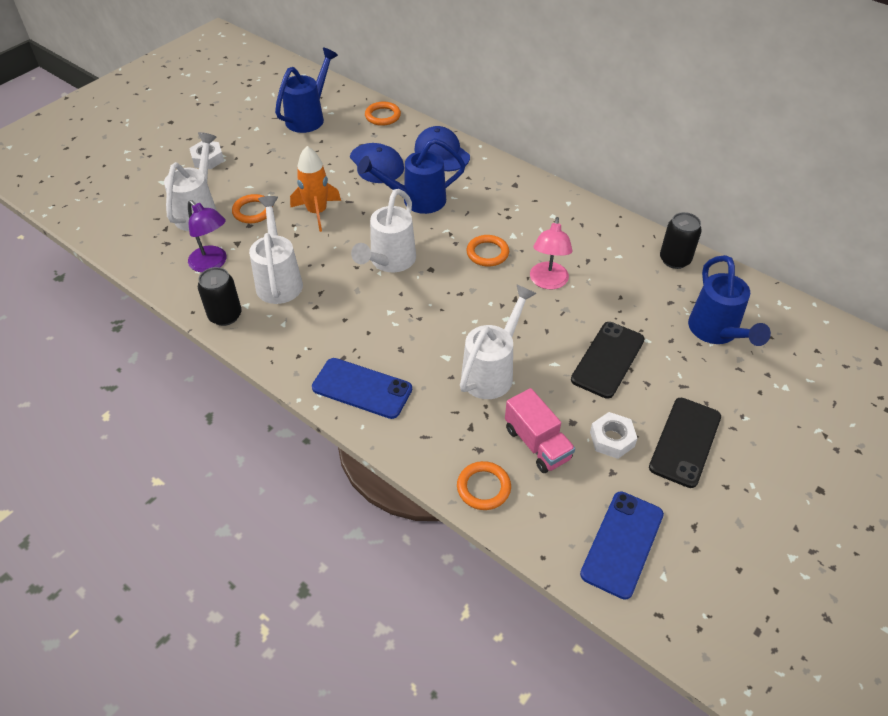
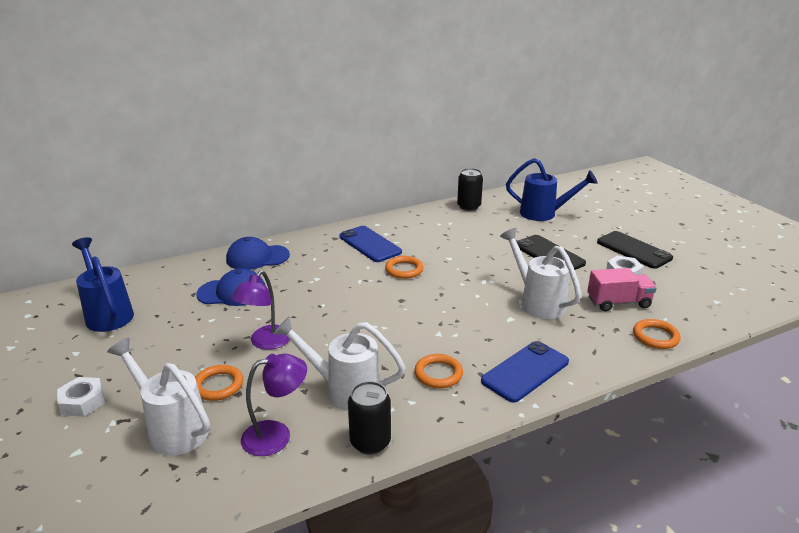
camera: 65 degrees left, 20 degrees down
(317, 212) = (265, 343): orange rocket -> purple lamp
(382, 116) = (166, 272): orange ring -> orange ring (438, 374)
(389, 262) = (375, 318): white watering can -> none
(416, 201) = (307, 285): blue watering can -> none
(548, 282) = (456, 254): pink lamp -> none
(622, 544) = (715, 295): blue phone -> blue phone (370, 244)

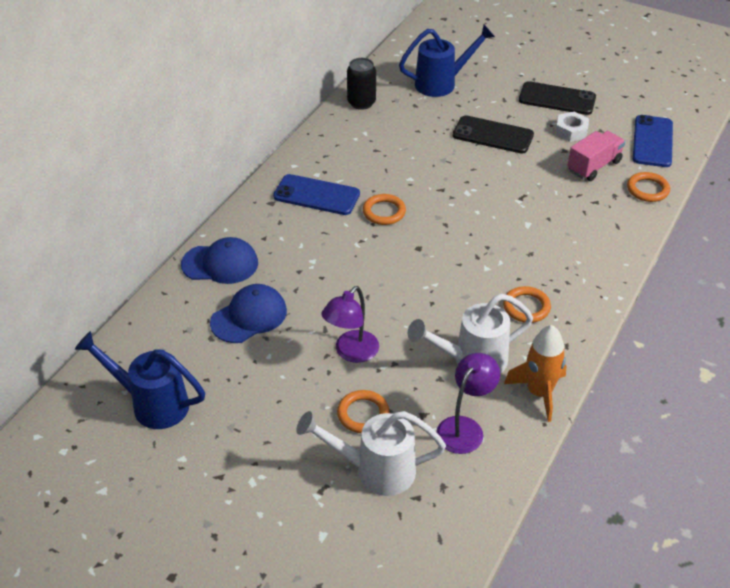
camera: 35 degrees left, 15 degrees up
(82, 402) = (263, 495): white nut -> none
(257, 257) = (220, 264): blue cap -> blue cap turned 135 degrees counterclockwise
(265, 343) = (351, 353): purple lamp -> purple lamp turned 45 degrees clockwise
(370, 442) = (539, 393): black can -> orange rocket
(525, 371) = (586, 271): blue phone -> blue phone (652, 141)
(537, 302) = (532, 195): white watering can -> none

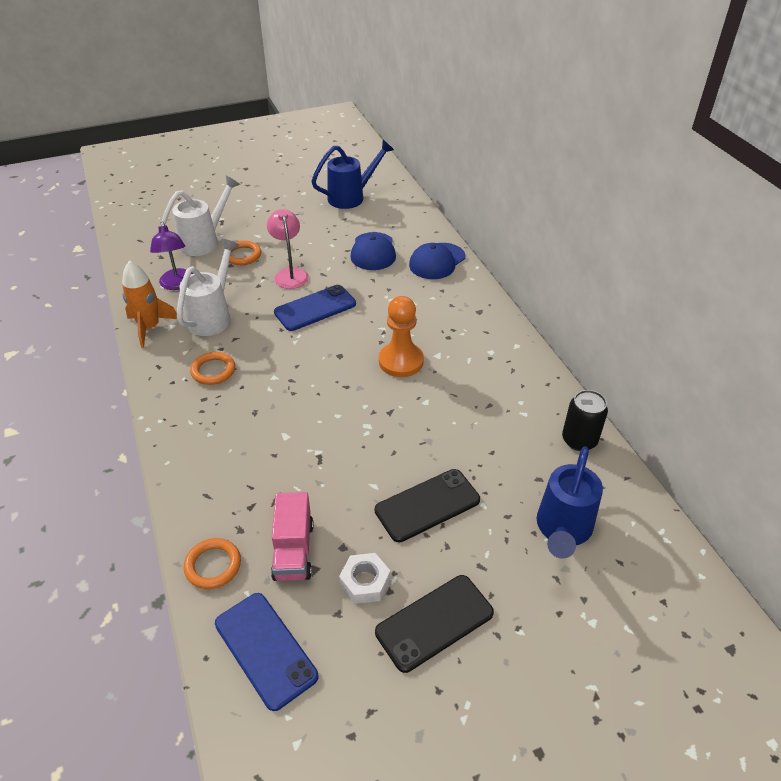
camera: 130 degrees right, 0 degrees up
(316, 195) = (462, 337): blue phone -> blue phone (315, 308)
(351, 353) = (290, 274): purple lamp -> pink lamp
(384, 212) = (401, 361): orange ring -> orange pawn

